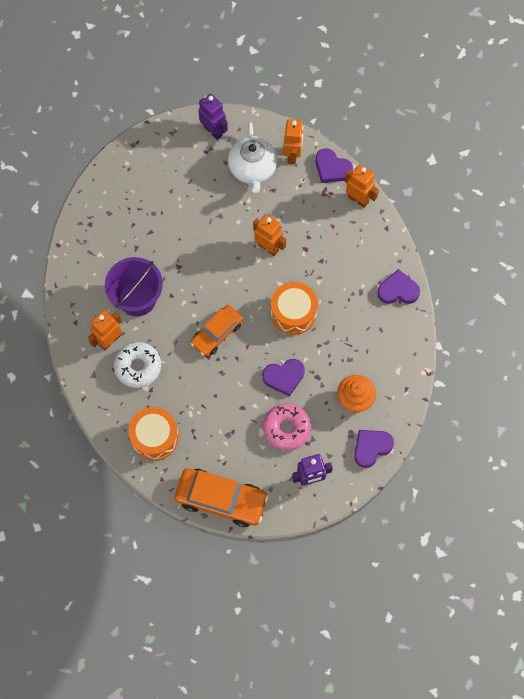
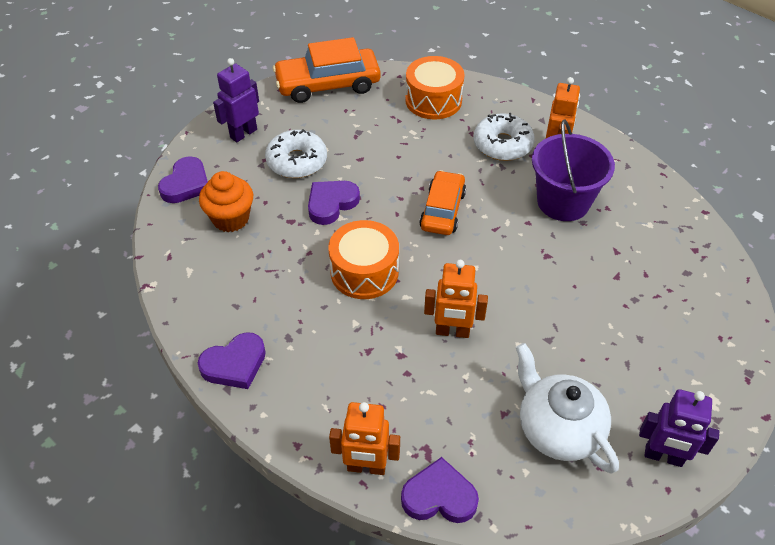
camera: 150 degrees right, 20 degrees down
(286, 428) = (297, 161): pink donut -> white donut
(293, 155) = (516, 485): orange robot -> none

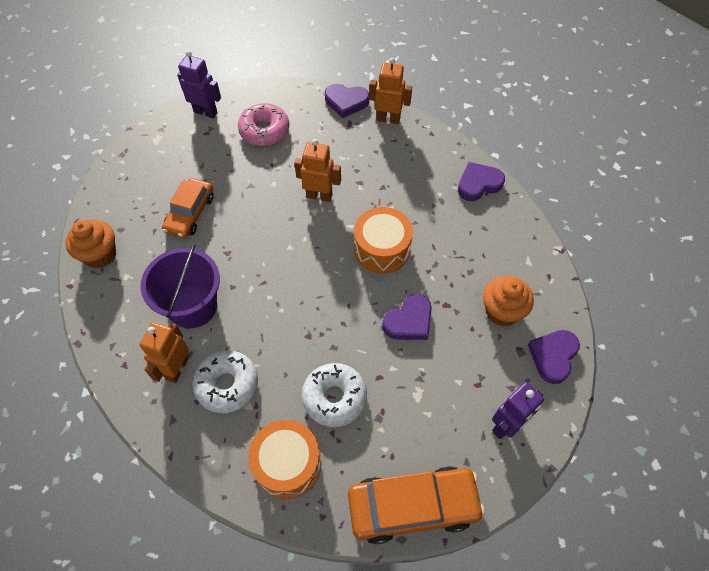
camera: 175 degrees left, 10 degrees up
(297, 161) = (444, 378): white donut -> white donut (334, 397)
(442, 210) = (306, 305): orange car -> orange car (190, 213)
(558, 429) = (264, 130): white teapot -> pink donut
(692, 243) = (100, 255): none -> orange cupcake

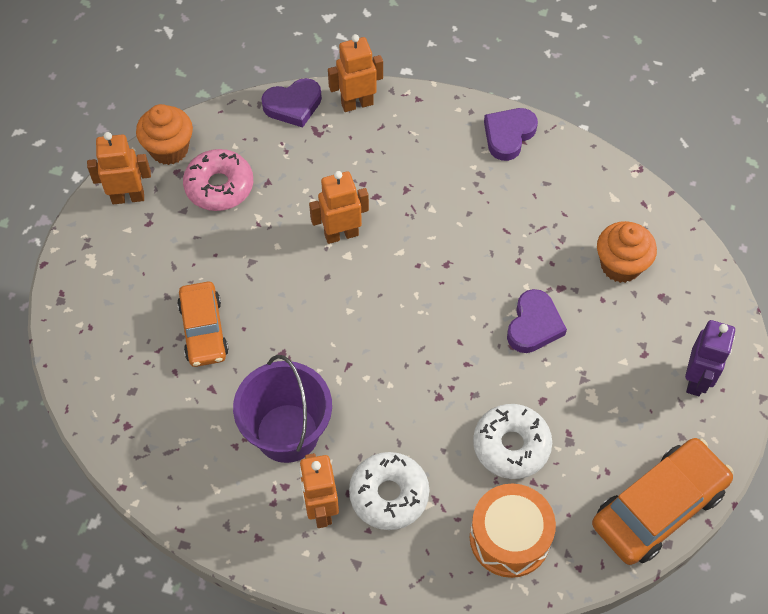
camera: 30 degrees left, 0 degrees up
(100, 255) = (131, 433): orange cupcake -> orange cupcake (169, 149)
(205, 112) = (128, 197): purple robot -> orange robot
(382, 249) = (453, 261): orange drum -> none
(553, 356) = (698, 286): purple heart -> none

